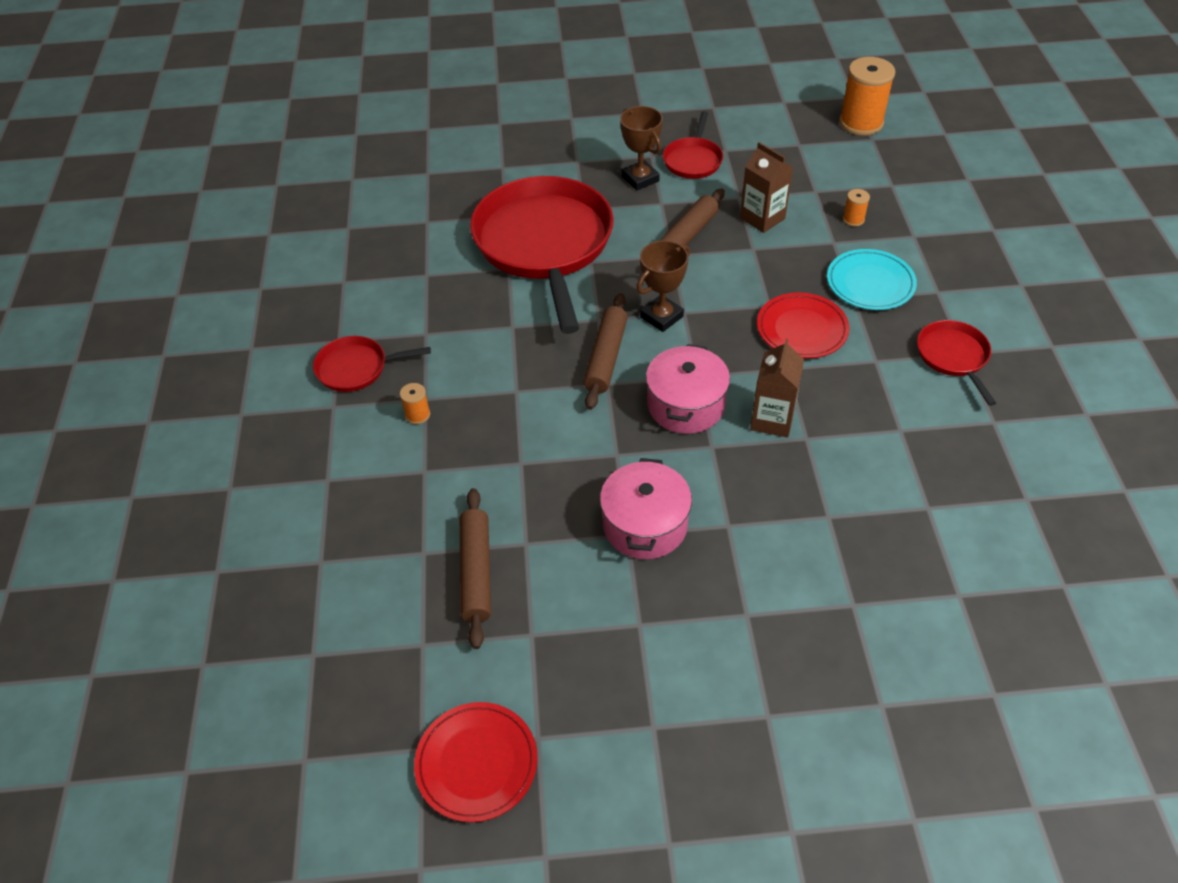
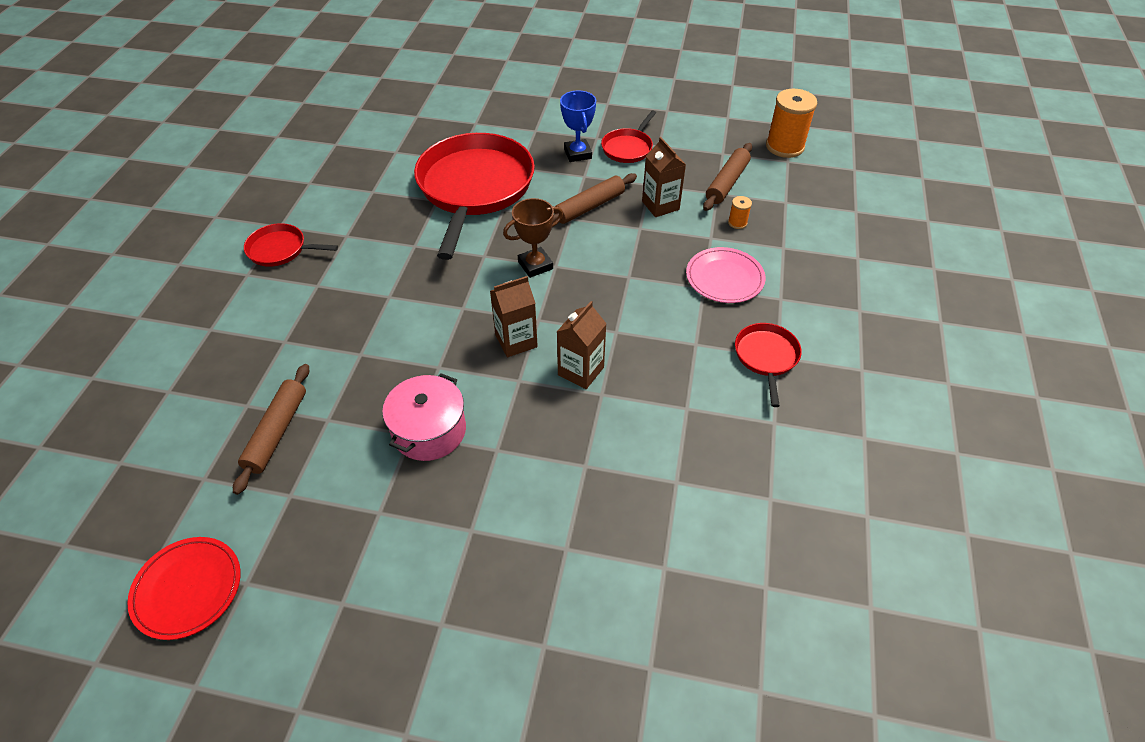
camera: 15 degrees right, 0 degrees up
(417, 415) = (304, 296): orange spool -> none
(606, 357) = (473, 287): brown rolling pin -> brown rolling pin (727, 183)
(640, 179) = (577, 154): brown trophy -> blue trophy
(686, 405) = (516, 341): pink pot -> brown carton
(802, 329) = (646, 302): red plate -> none
(870, 283) = (724, 278): turquoise plate -> pink plate

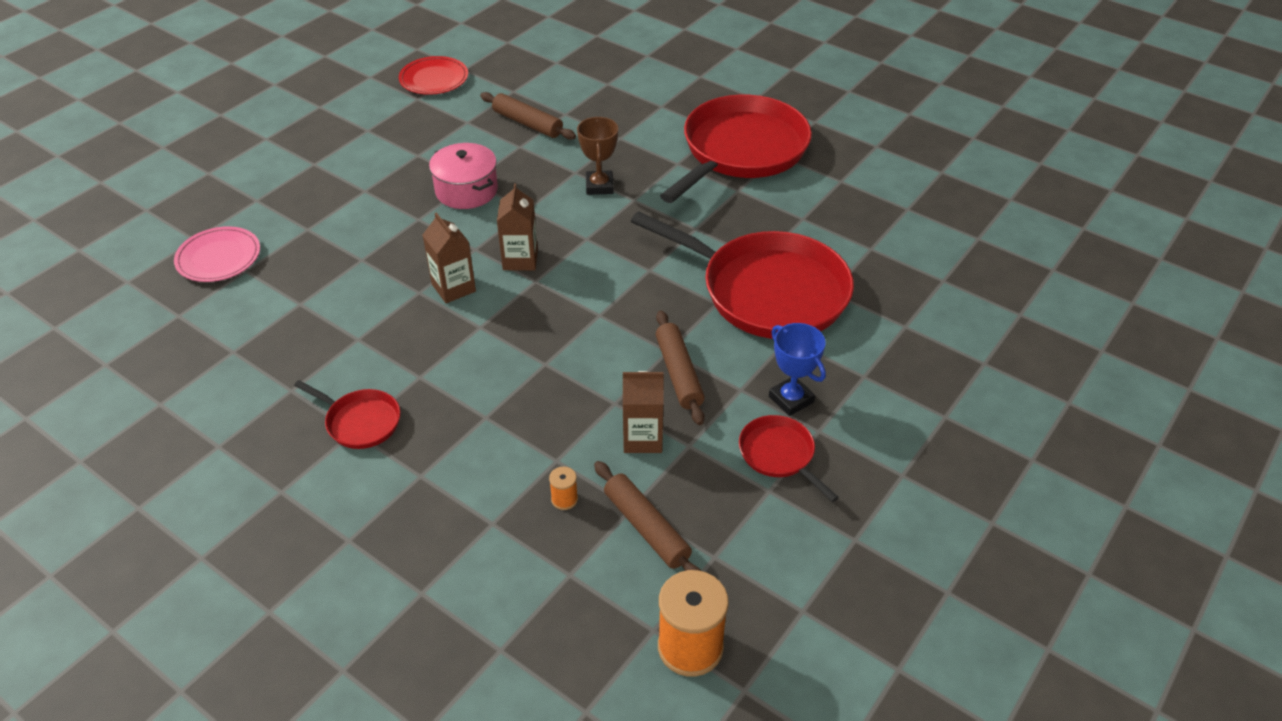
camera: 115 degrees right, 5 degrees down
(280, 250) = (741, 150): red pan -> red pan, size x2.21
(535, 265) = (610, 301): brown trophy -> brown trophy (599, 186)
(577, 154) = (791, 399): blue trophy -> blue trophy turned 45 degrees clockwise
(724, 278) = (485, 441): pink plate -> pink plate (219, 258)

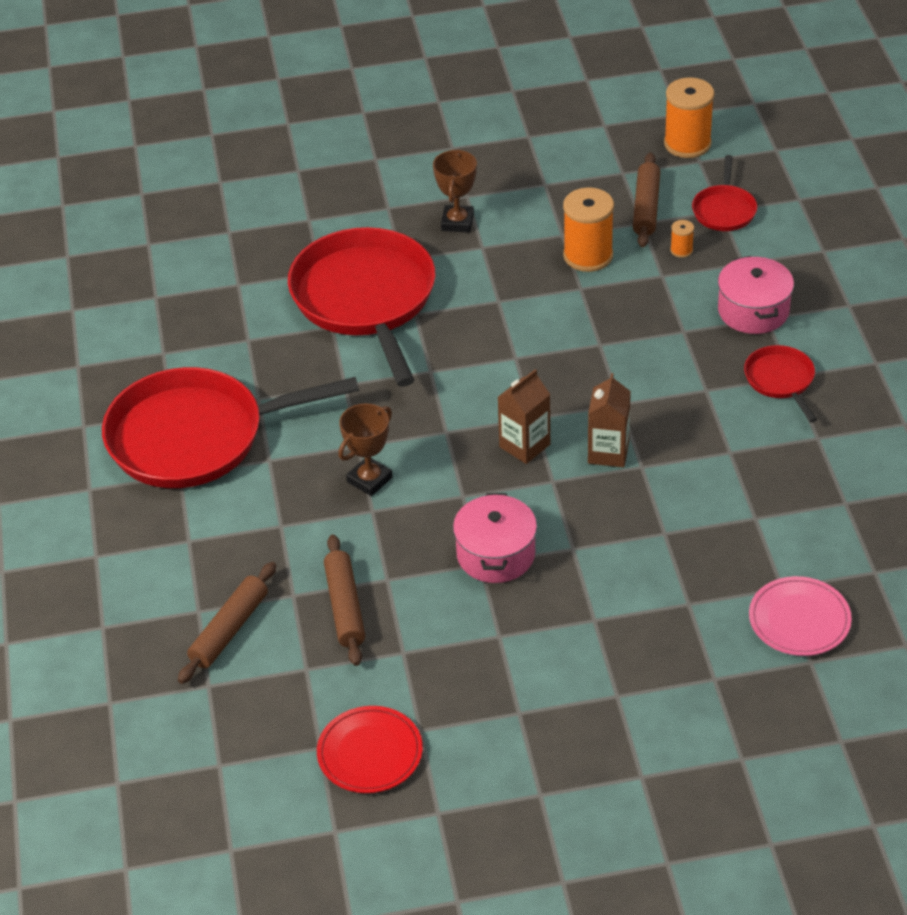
camera: 135 degrees left, 0 degrees up
(439, 475) = (753, 311): none -> pink pot
(643, 438) = (588, 256): brown carton -> orange spool
(678, 373) = (511, 281): brown rolling pin -> brown rolling pin (229, 630)
(779, 454) = (511, 198): red pan -> red pan (724, 210)
(791, 399) = (457, 222): blue trophy -> brown trophy

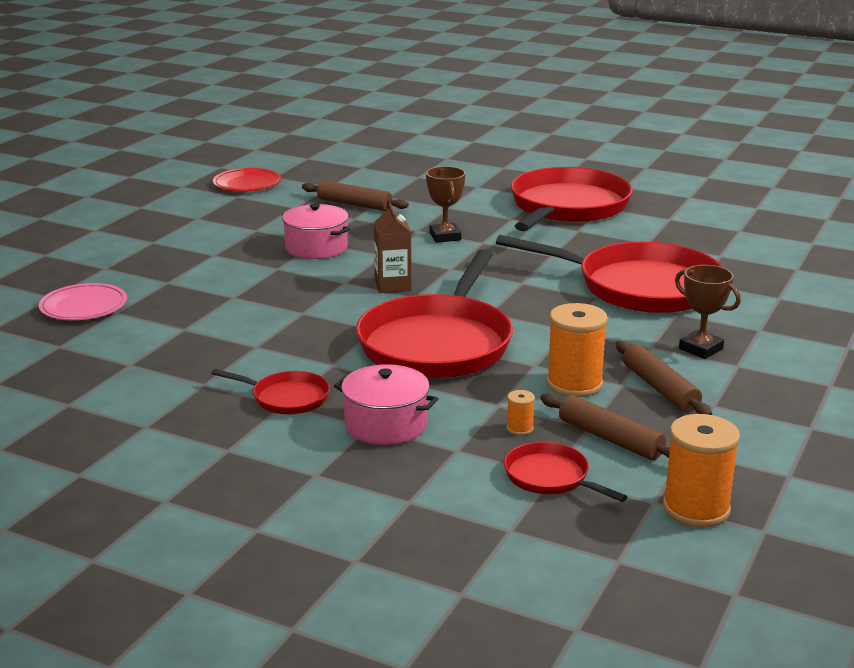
camera: 125 degrees right, 20 degrees down
(229, 630) = (391, 179): brown rolling pin -> brown rolling pin (660, 388)
(605, 355) = (437, 344): none -> red pan
(608, 452) = (336, 307): brown carton -> none

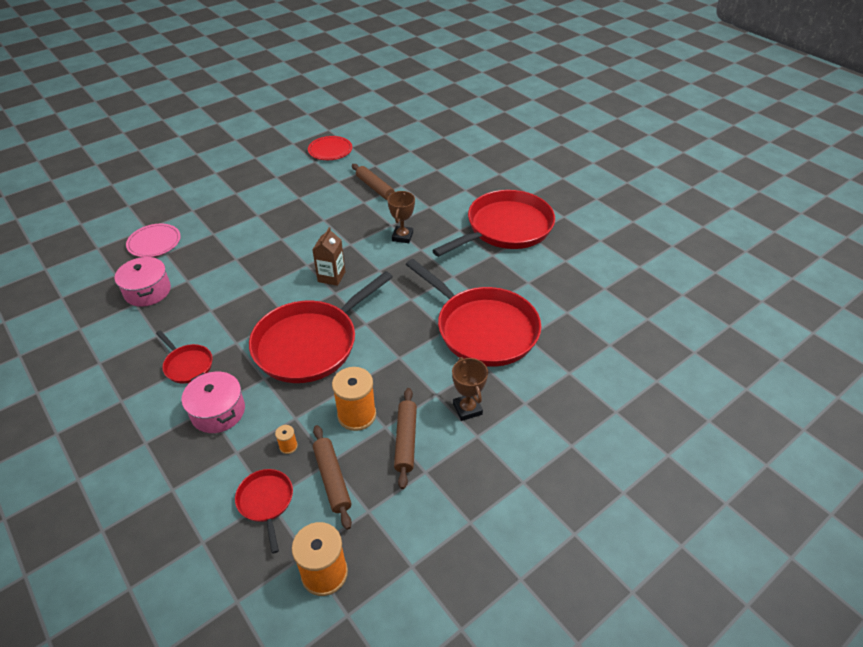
camera: 25 degrees right, 20 degrees up
(316, 248) = (318, 225): pink pot -> pink pot (147, 291)

